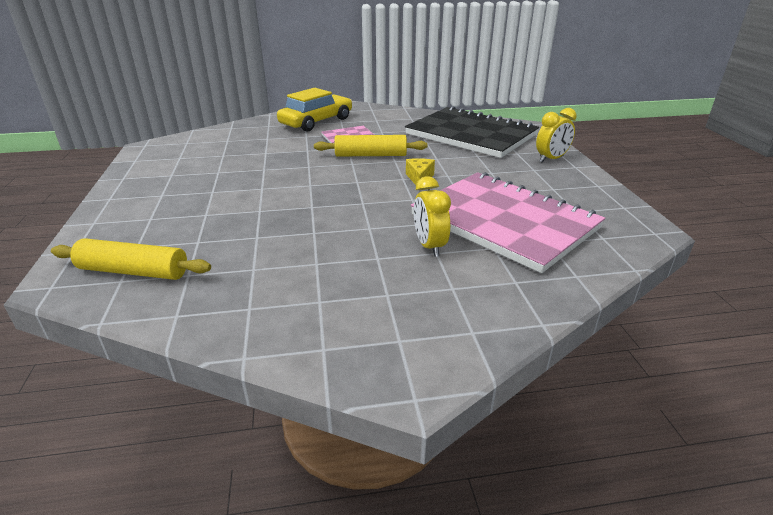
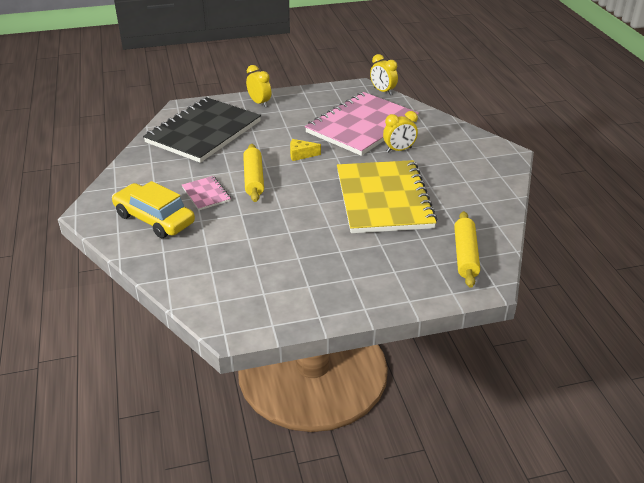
camera: 95 degrees left, 5 degrees up
(299, 223) = (384, 199): none -> yellow notebook
(641, 249) = (383, 91): none -> yellow clock

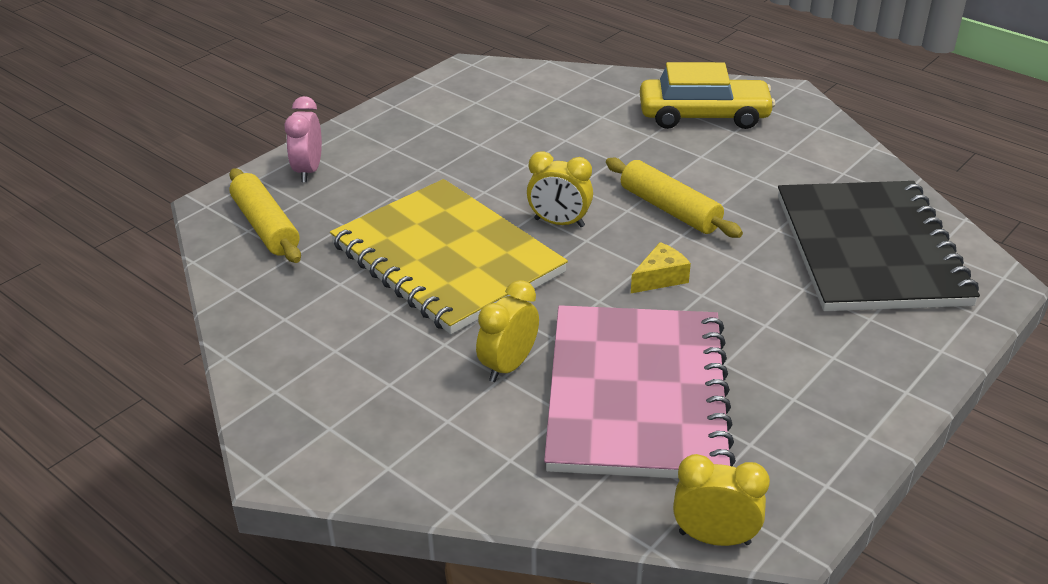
camera: 145 degrees right, 0 degrees up
(206, 194) = (696, 164): pink notebook -> none
(259, 103) = (897, 358): yellow clock -> yellow clock (559, 223)
(417, 284) = (308, 171): none -> pink clock

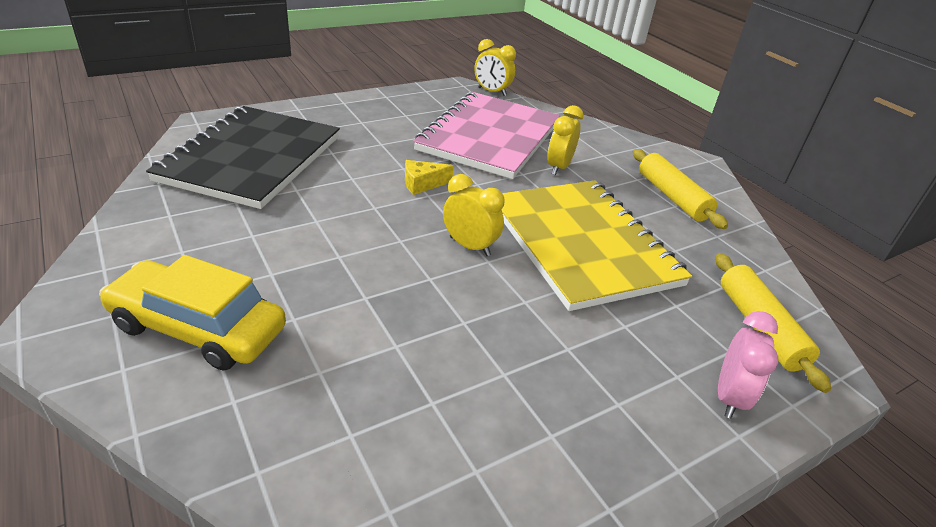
camera: 165 degrees left, 0 degrees up
(508, 366) = (558, 167): yellow clock -> yellow clock turned 150 degrees clockwise
(669, 209) = (363, 229): yellow rolling pin -> yellow rolling pin (672, 197)

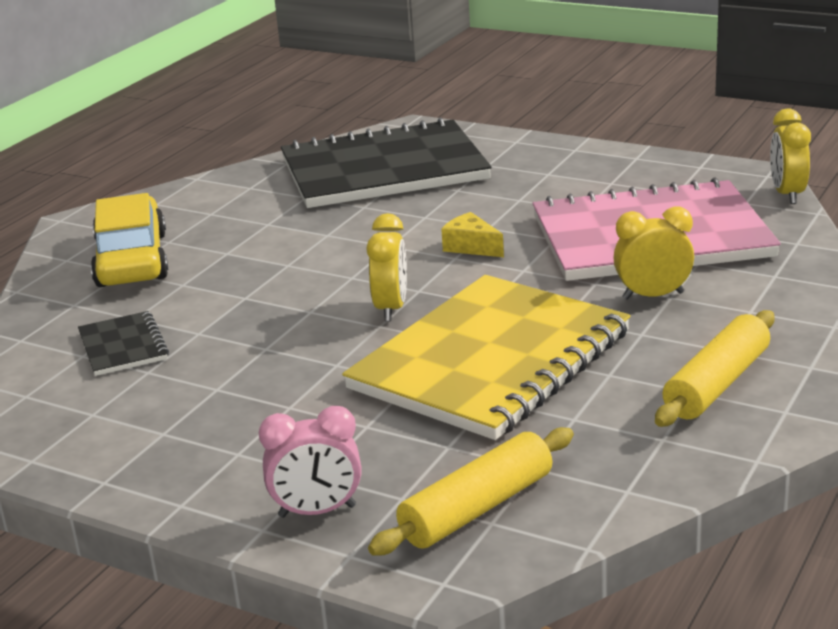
camera: 65 degrees right, 10 degrees down
(367, 400) = (123, 346): none -> black notebook

